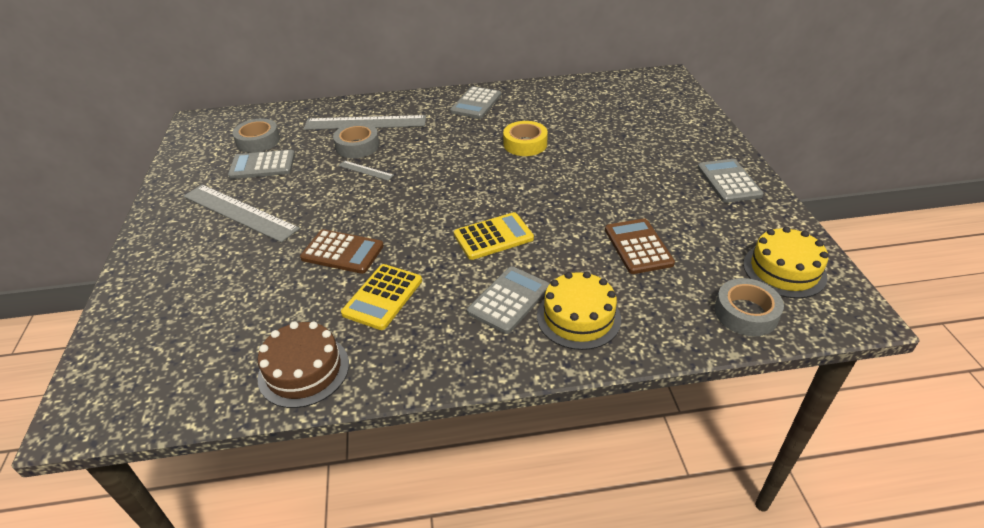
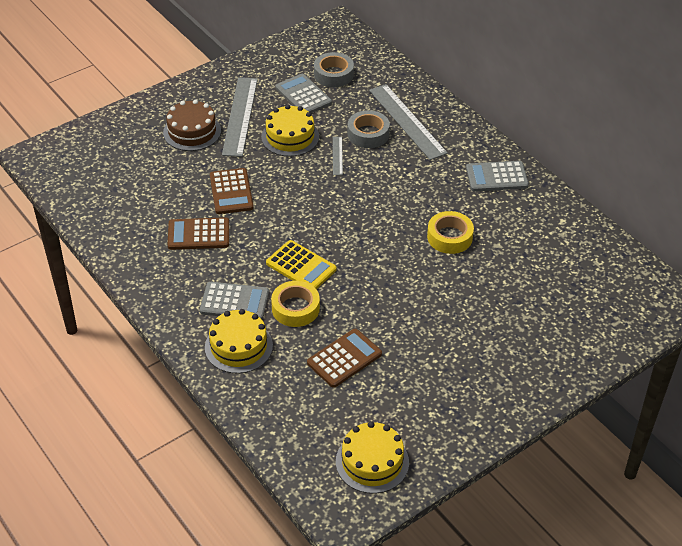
camera: 60 degrees right, 5 degrees up
(304, 370) = (115, 229): brown cake -> brown cake (192, 131)
(308, 190) = (290, 137): none -> yellow cake
(383, 297) = (198, 234): yellow calculator -> brown calculator
(549, 258) = (295, 308): none -> yellow tape
(728, 181) = (488, 399): grey calculator -> none
(746, 313) = (300, 445): grey tape -> none

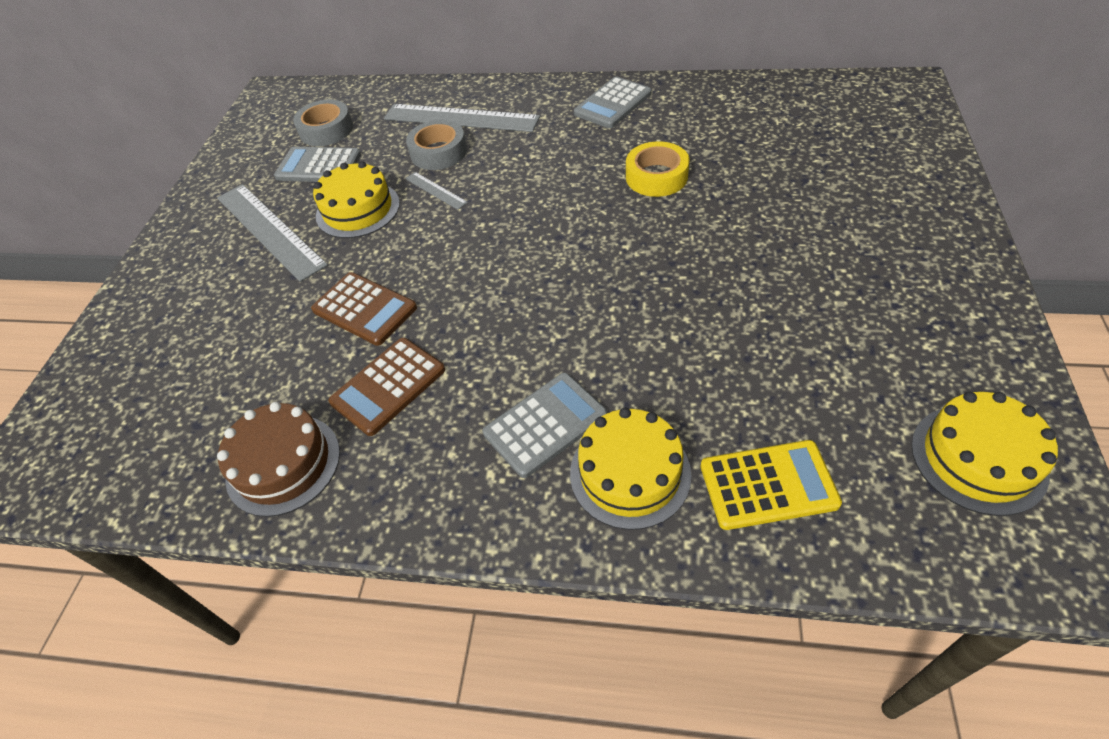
camera: 40 degrees left, 5 degrees up
(192, 131) = (227, 285): brown cake -> brown cake (283, 464)
(295, 308) = (624, 368): yellow tape -> none
(301, 266) = (560, 319): yellow calculator -> yellow calculator (768, 485)
(344, 358) = (758, 372): brown calculator -> none

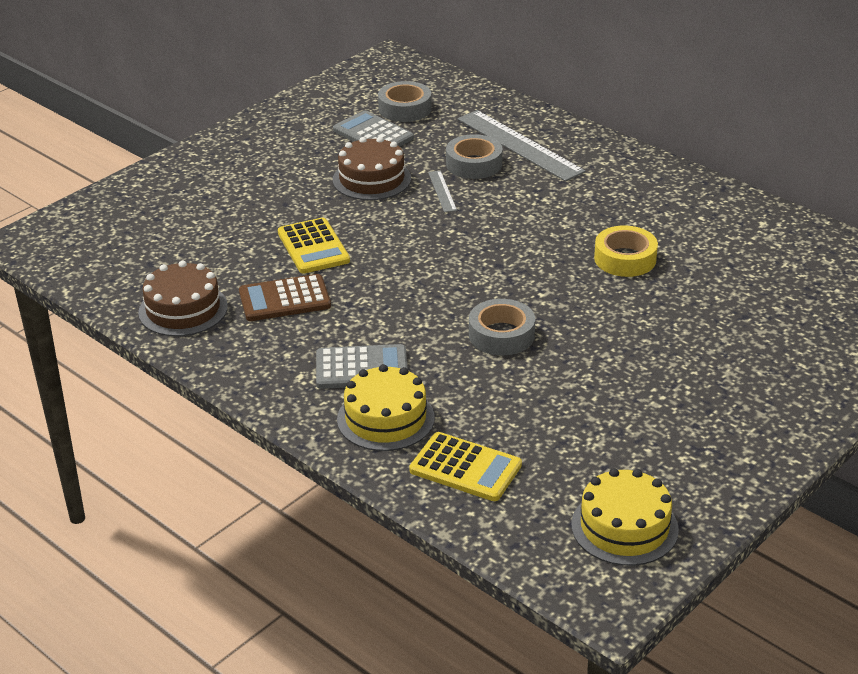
camera: 30 degrees right, 15 degrees down
(269, 230) = (296, 165): grey ruler -> none
(358, 209) = (371, 179): yellow cake -> brown cake
(364, 309) = (313, 247): brown calculator -> yellow calculator
(613, 104) = (659, 188): grey calculator -> none
(637, 307) = (501, 335): none -> grey tape

